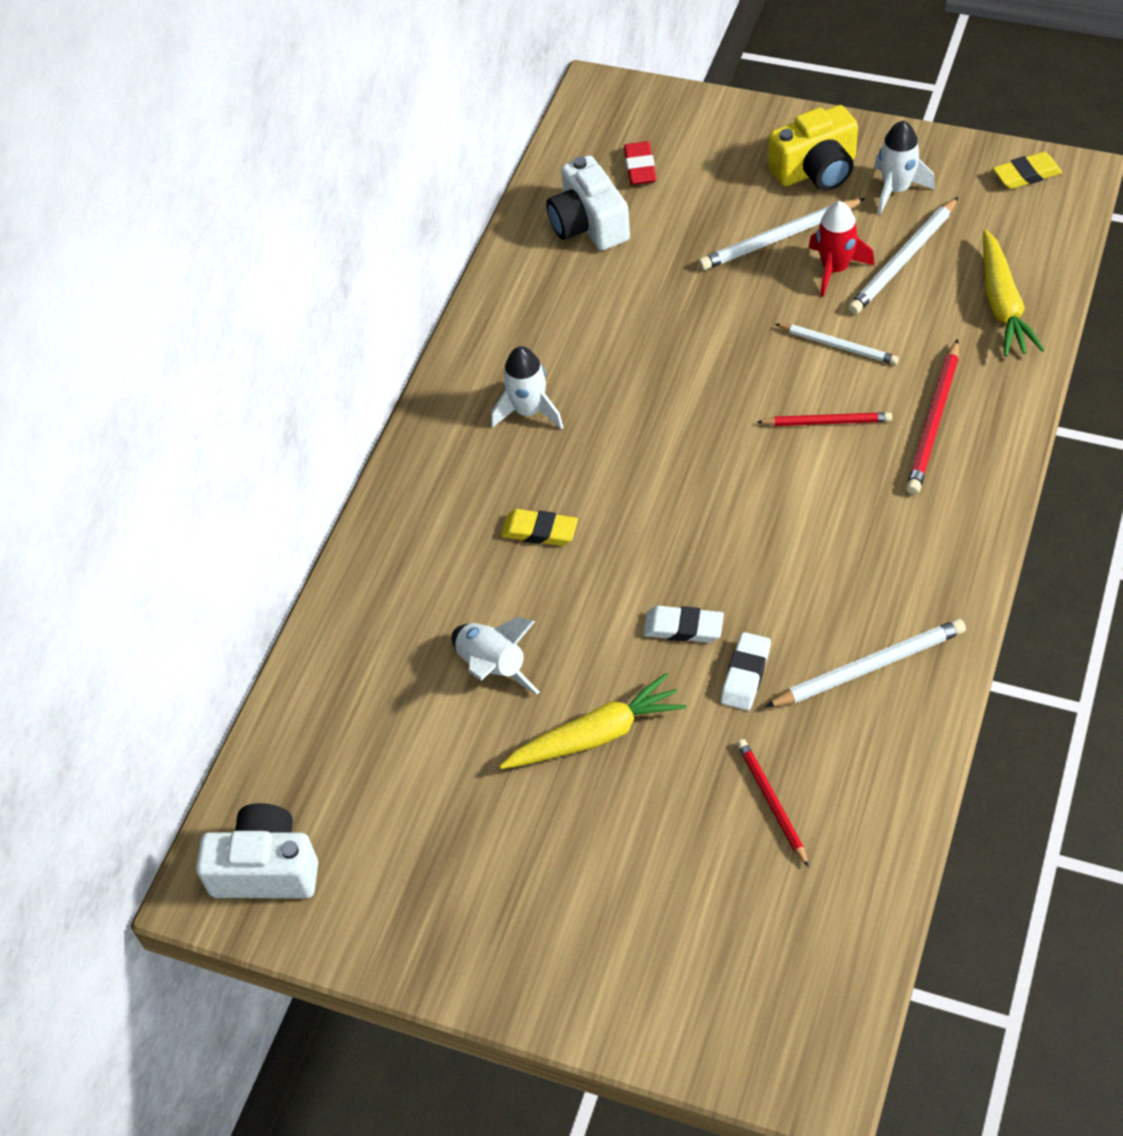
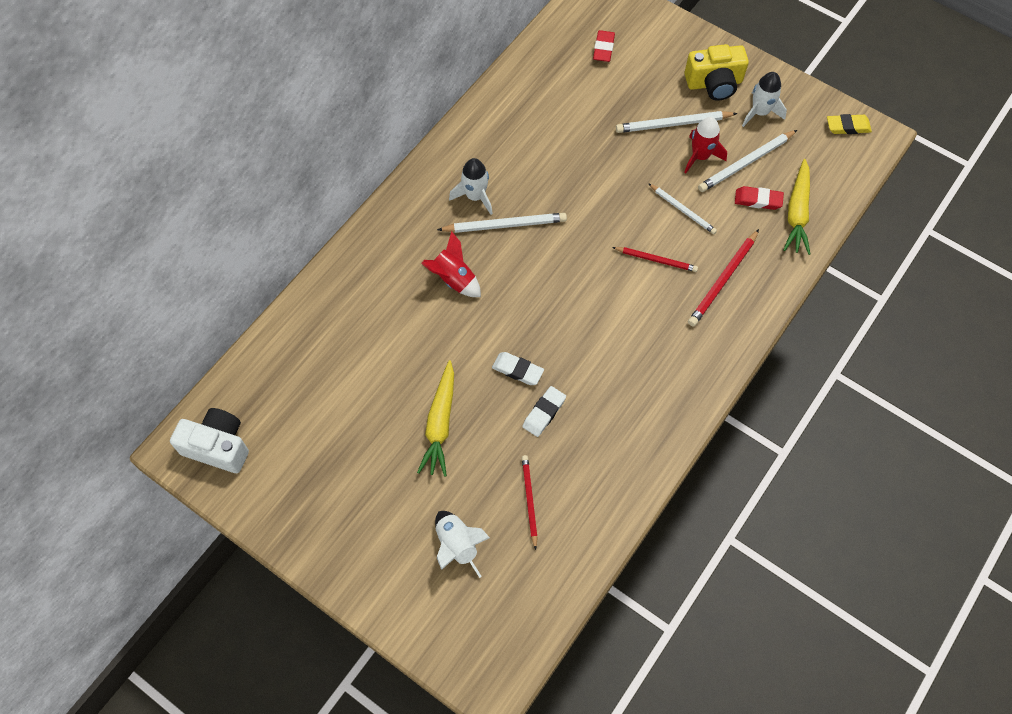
camera: 10 degrees right, 10 degrees up
(493, 667) = (394, 360): white rocket -> white rocket (457, 545)
(539, 531) = (453, 279): yellow eraser -> red rocket
(588, 224) = (557, 79): white camera -> none
(596, 735) = (440, 423): yellow carrot -> yellow carrot turned 105 degrees clockwise
(869, 667) = (621, 431): white pencil -> white pencil (505, 225)
(940, 303) = (758, 200): none -> red eraser

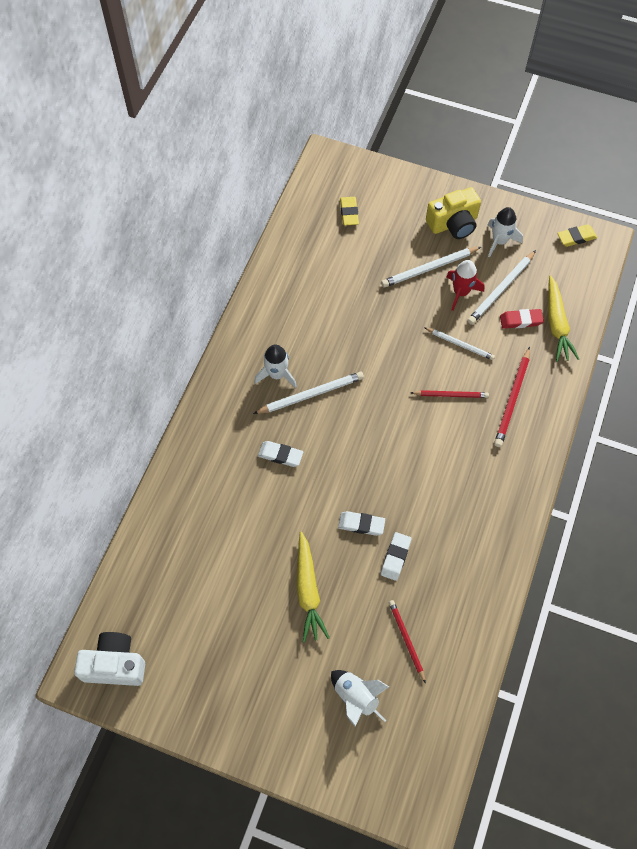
camera: 15 degrees left, 0 degrees up
(453, 279) = (280, 455): red rocket -> white eraser
(603, 48) = (349, 213): red eraser -> yellow eraser

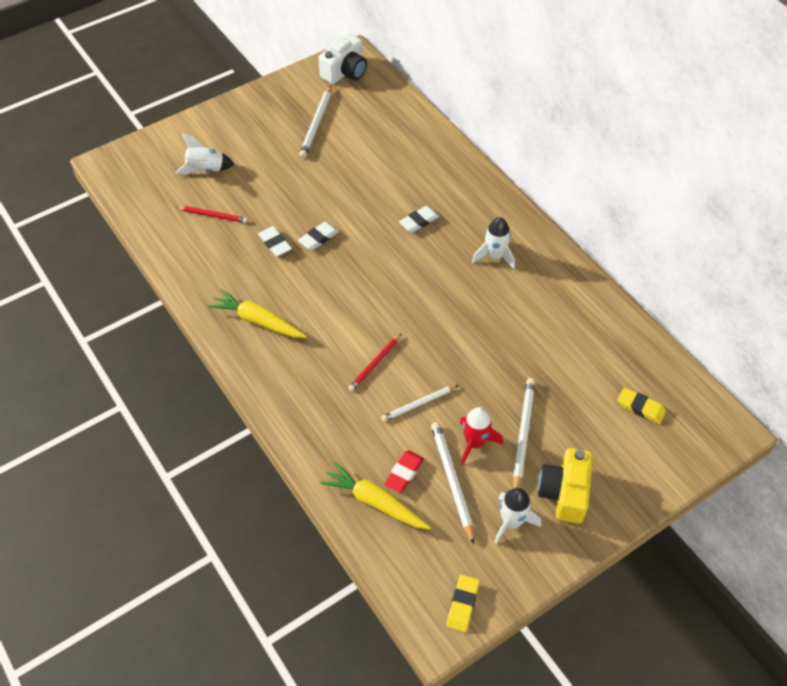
camera: 125 degrees right, 10 degrees down
(308, 591) = (299, 183): yellow carrot -> yellow carrot (258, 321)
(311, 394) = (457, 268): white pencil -> white pencil (316, 124)
(512, 399) = (331, 408): red pencil -> none

